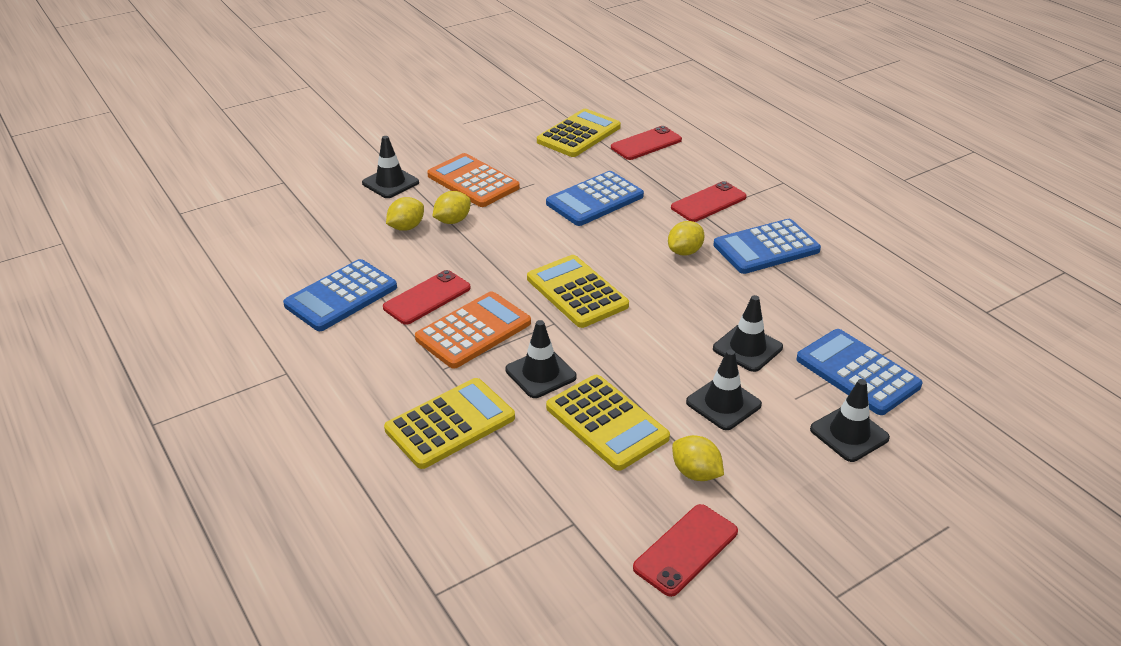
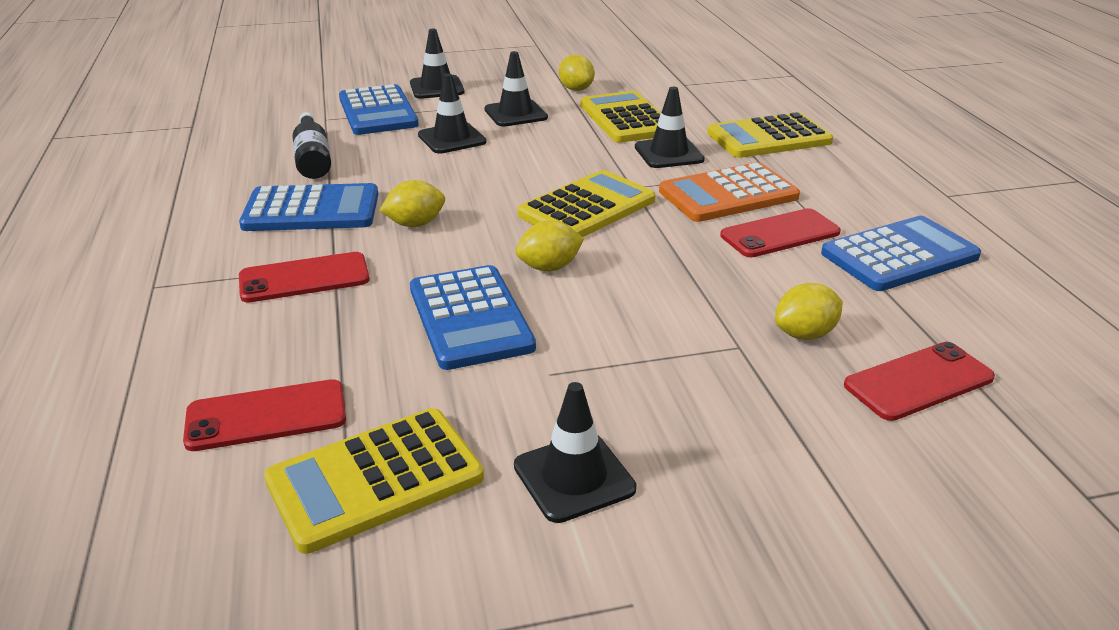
camera: 160 degrees left, 5 degrees down
(390, 183) = (836, 436): black traffic cone -> black traffic cone (574, 477)
(452, 221) = (723, 330): yellow lemon -> yellow lemon (549, 267)
(473, 181) = (664, 401): orange calculator -> none
(577, 292) = (587, 208): yellow calculator -> yellow calculator turned 120 degrees counterclockwise
(594, 200) = (470, 318): blue calculator -> blue calculator turned 90 degrees clockwise
(686, 550) = (613, 66): red phone -> red phone (918, 381)
(831, 296) = (313, 158): none -> black bottle

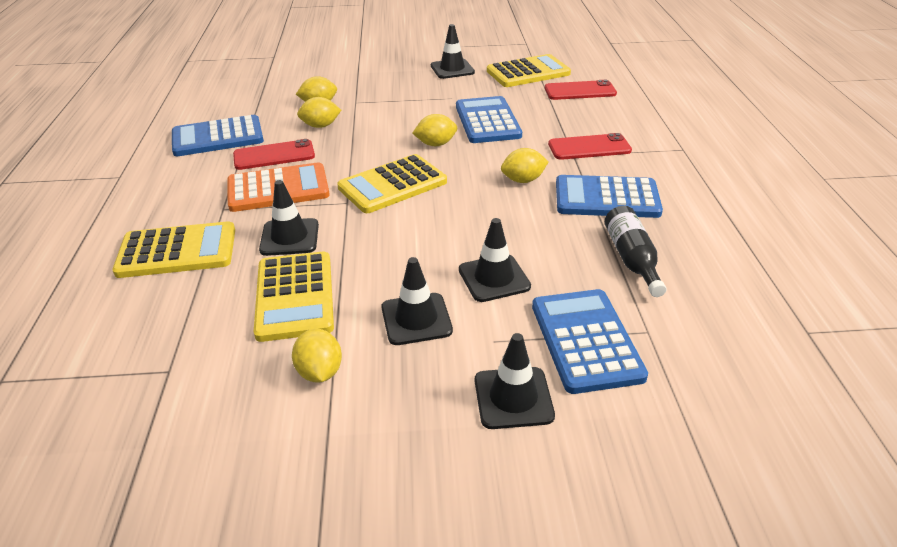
camera: 170 degrees left, 5 degrees up
(757, 287) = (320, 126): none -> yellow lemon
(918, 381) = (288, 86): red phone -> none

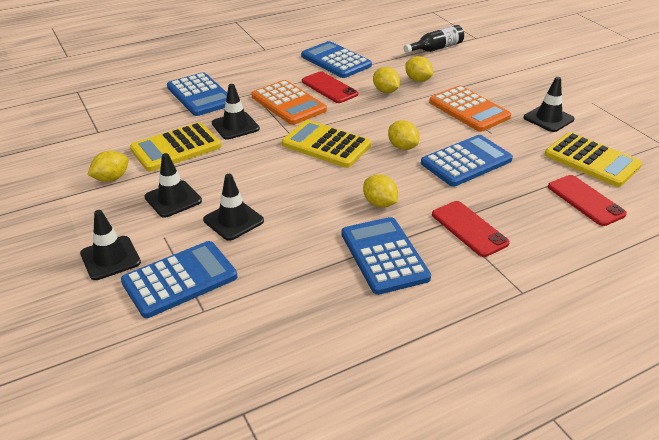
camera: 65 degrees right, 0 degrees up
(177, 251) = (200, 95): yellow calculator -> blue calculator
(402, 96) = (469, 109): none -> orange calculator
(632, 259) = (296, 286): black bottle -> black bottle (436, 48)

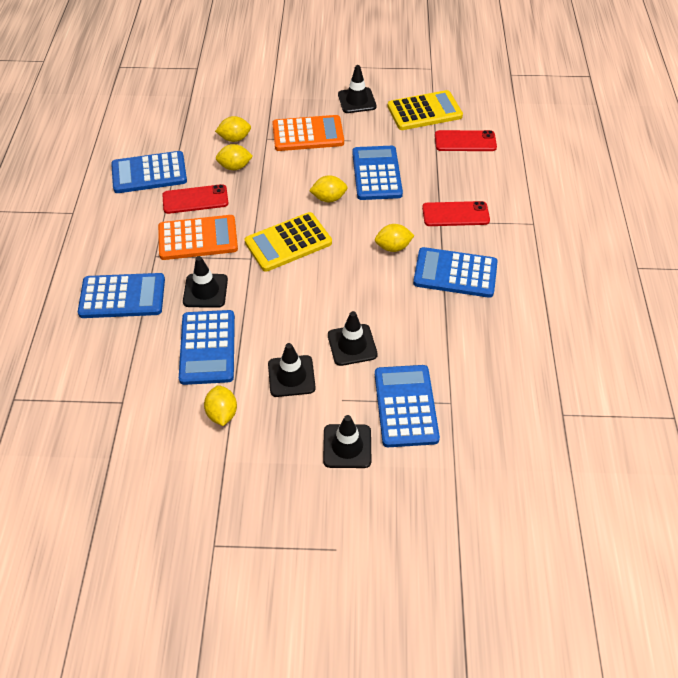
camera: 60 degrees left, 15 degrees up
(176, 148) = (207, 347): yellow calculator -> blue calculator
(436, 48) = (191, 100): black bottle -> none

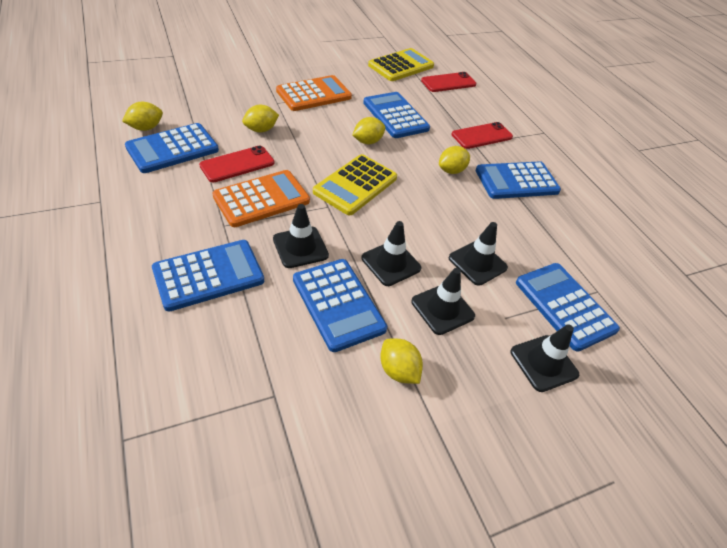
camera: 30 degrees left, 5 degrees down
(235, 139) = (246, 107): yellow lemon -> yellow lemon (146, 128)
(357, 100) = (340, 64): black traffic cone -> black traffic cone (391, 263)

